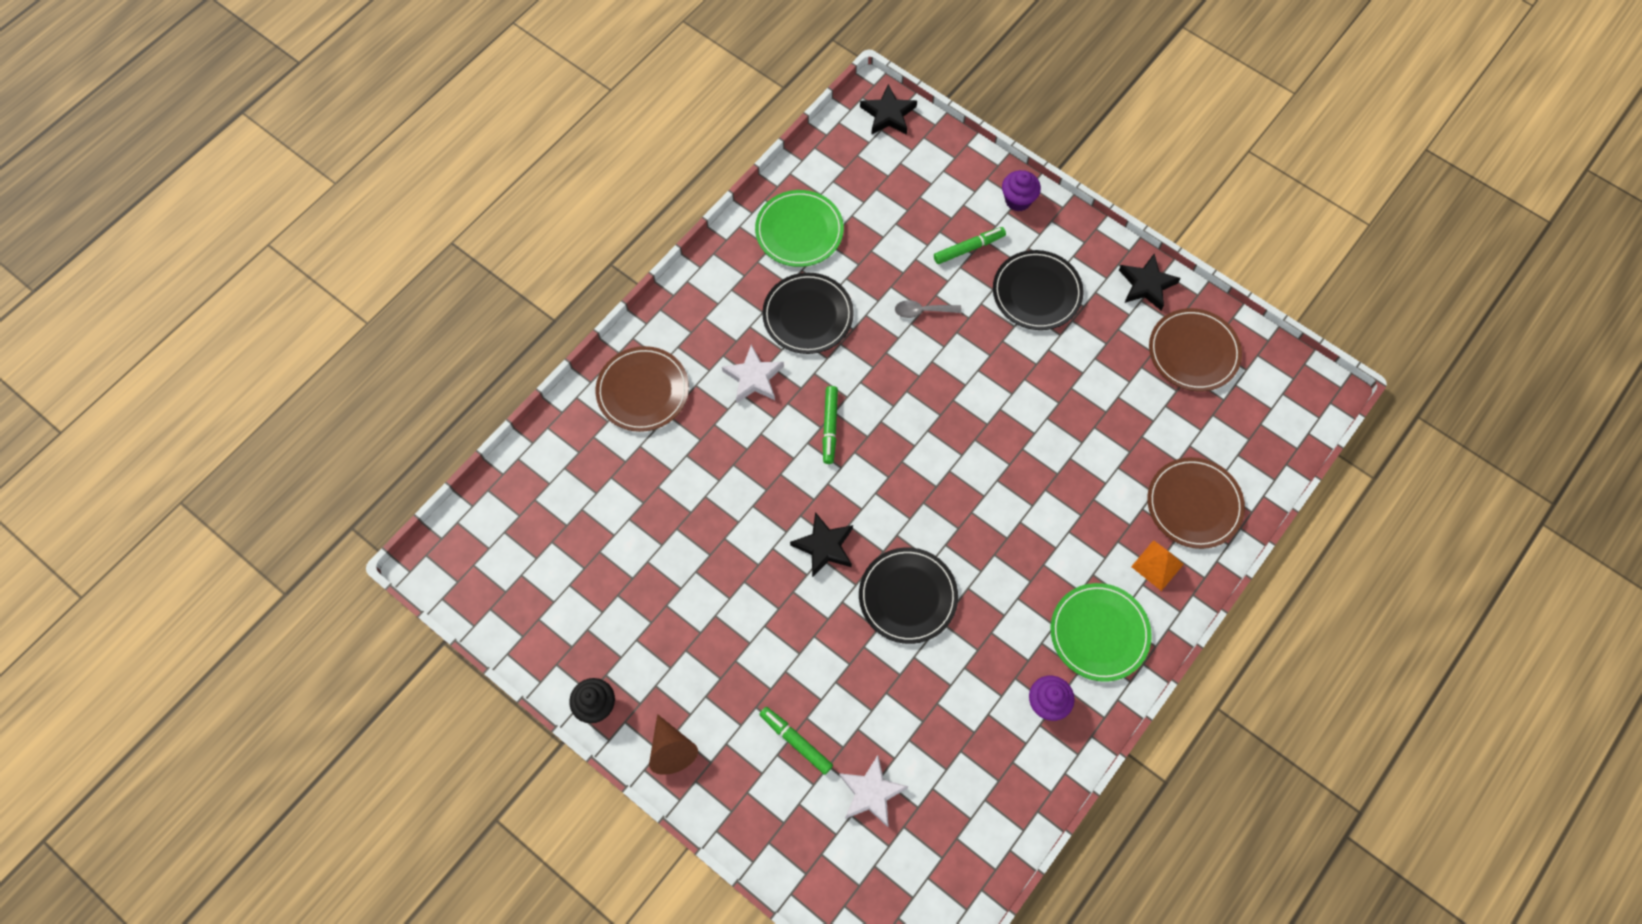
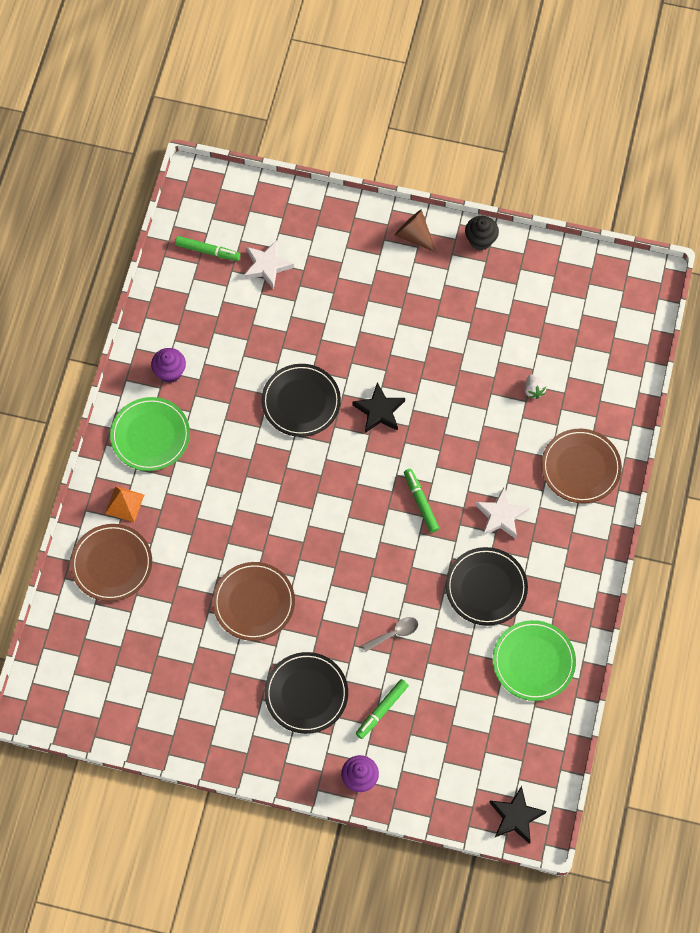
camera: 155 degrees right, 0 degrees up
(642, 494) = (533, 390): none -> white strawberry
(796, 741) = (333, 275): green marker -> green marker (207, 251)
(1146, 285) = (215, 743): black star -> none
(1193, 352) = (154, 697): brown plate -> brown plate (254, 602)

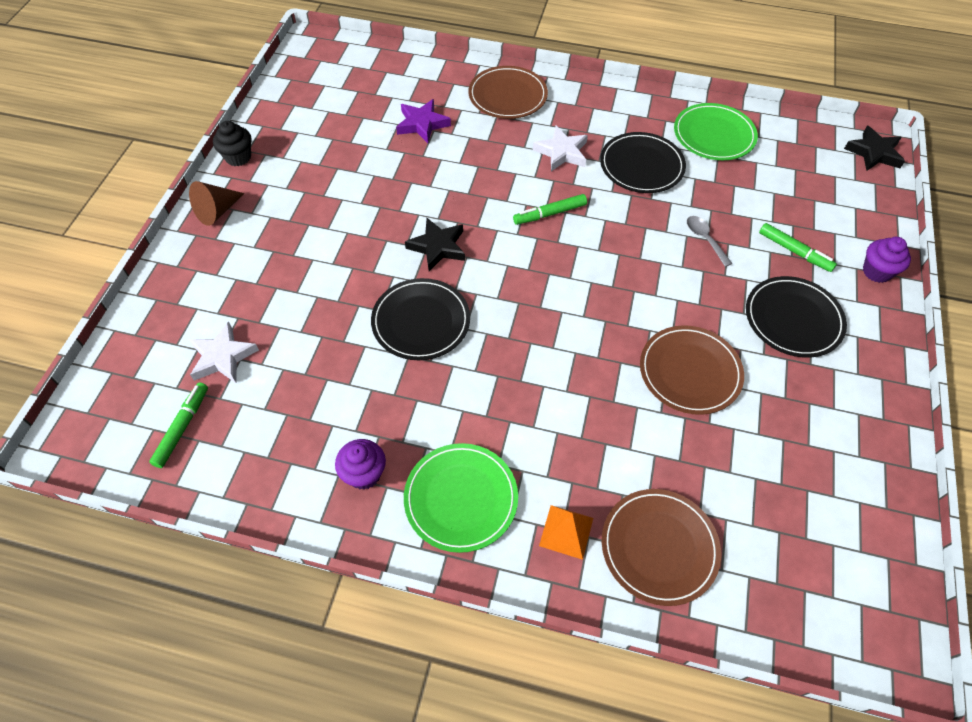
camera: 90 degrees left, 10 degrees down
(533, 390) = (422, 124): white strawberry -> purple star

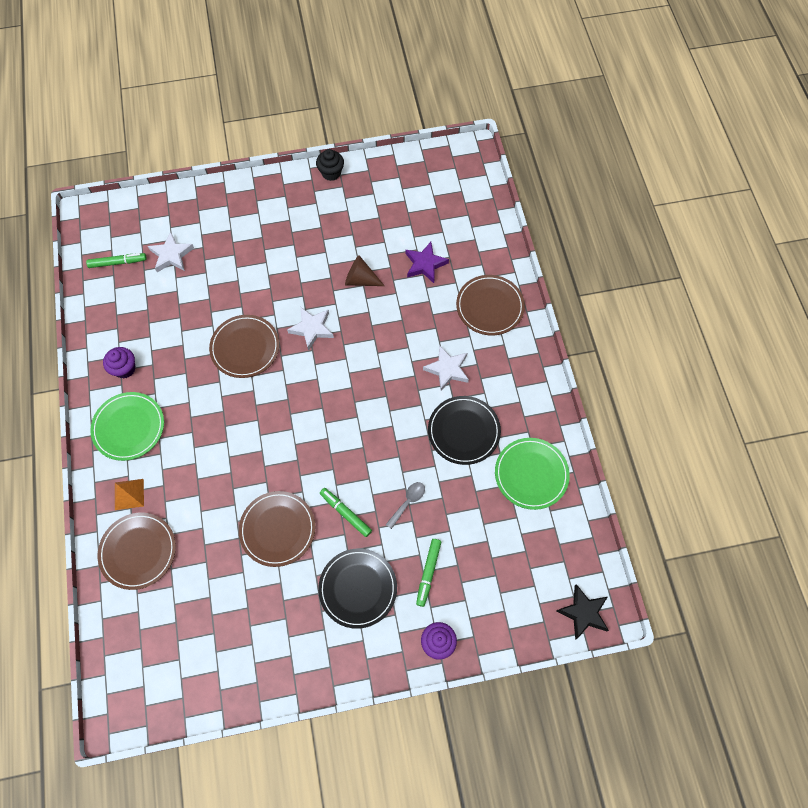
camera: 65 degrees right, 10 degrees up
(217, 211) = (278, 189): brown cone -> brown cone (360, 280)
(421, 321) = (245, 347): black plate -> brown plate
(438, 247) = (312, 329): black star -> white star
(549, 214) = (379, 386): green marker -> green marker (345, 513)

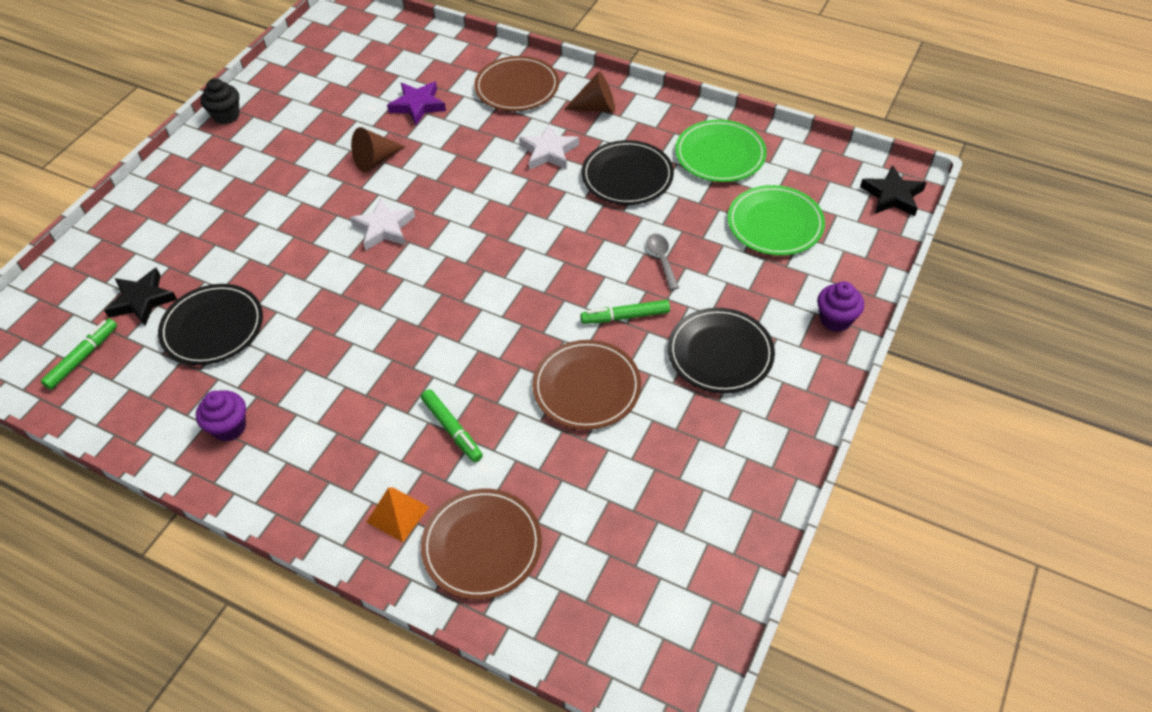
camera: 50 degrees left, 15 degrees down
(129, 427) = (310, 465): green plate -> green plate (775, 224)
(171, 255) = (142, 300): white star -> black star
(179, 304) = (212, 327): none -> black plate
(245, 347) = (339, 297): brown plate -> none
(428, 573) = (753, 286): green marker -> green marker (452, 429)
(511, 367) = (596, 107): none -> brown cone

